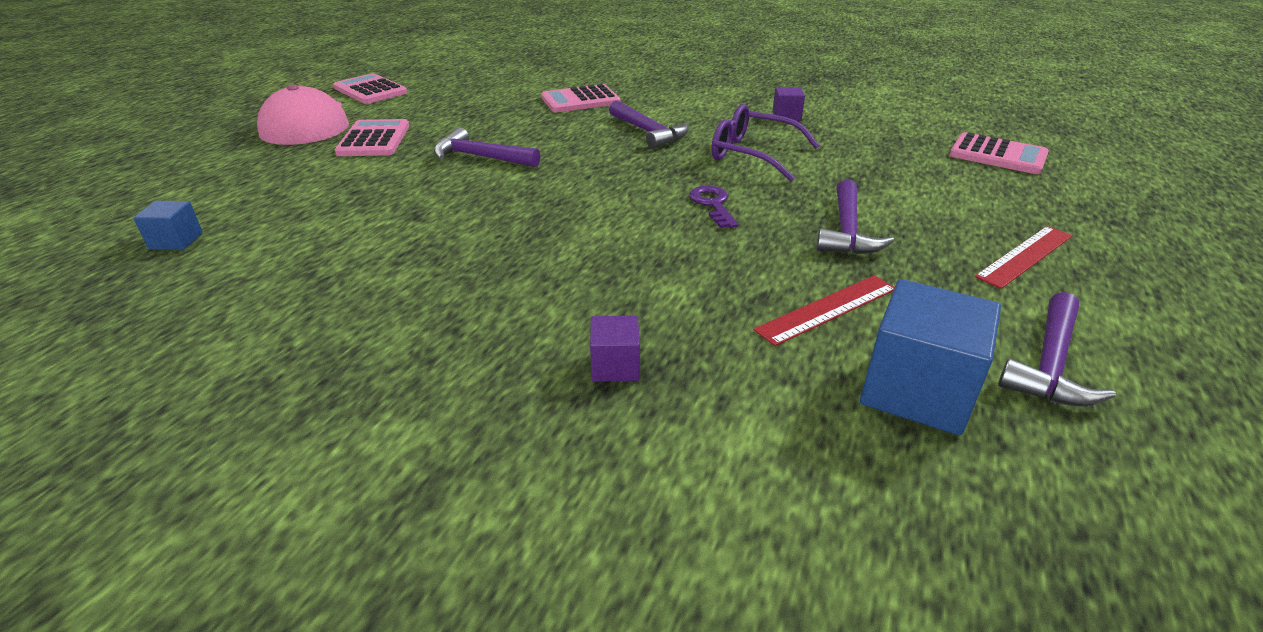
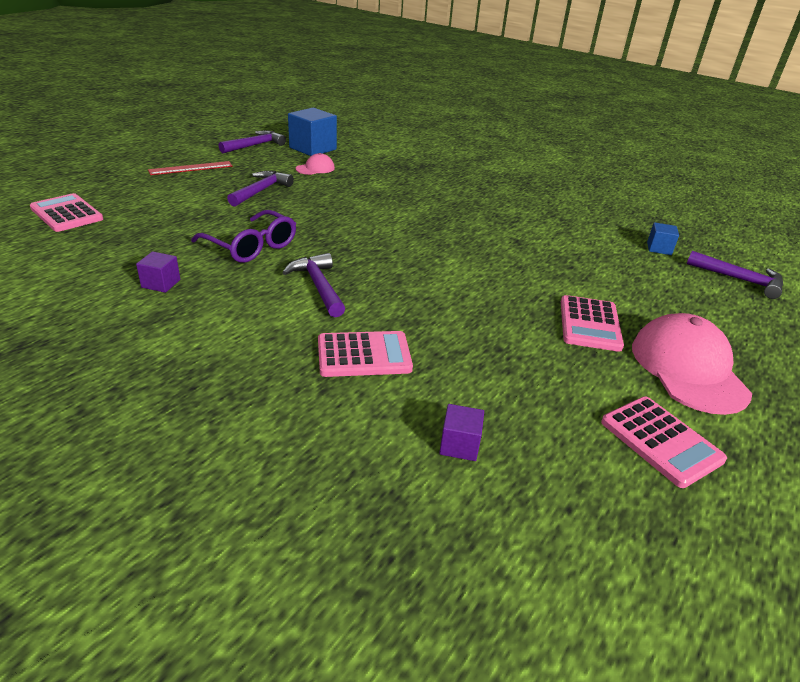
camera: 170 degrees left, 0 degrees up
(480, 157) = (480, 283): purple hammer -> purple hammer (740, 280)
(615, 366) = (416, 169): purple cube -> purple cube (459, 445)
(713, 205) = (322, 216): purple key -> none
(827, 309) = (315, 168): red ruler -> pink cap

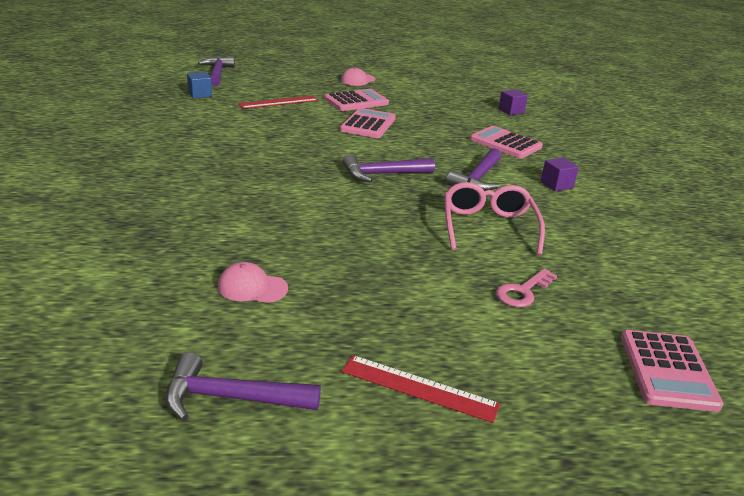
camera: 130 degrees left, 5 degrees down
(161, 283) = (599, 232): purple cube -> purple cube (556, 185)
(182, 217) = (523, 292): none -> pink key
(251, 246) = (488, 227): purple glasses -> pink glasses
(261, 191) = (383, 285): purple hammer -> purple hammer (382, 174)
(313, 148) = (166, 332): blue cube -> none
(612, 276) = (279, 102): none -> red ruler
(660, 441) = (427, 81): pink calculator -> pink calculator (368, 124)
(688, 368) = (358, 80): pink cap -> pink cap, size x0.49

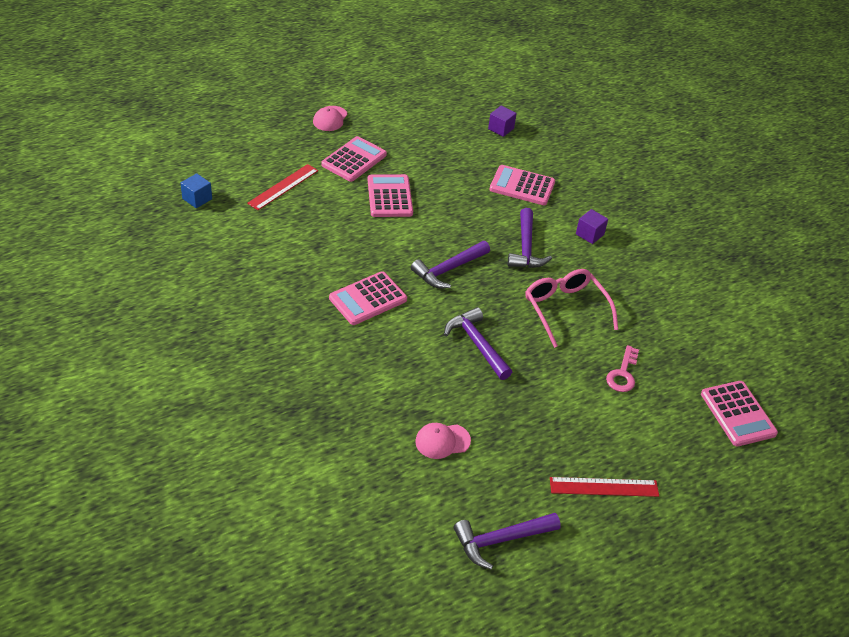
camera: 25 degrees left, 15 degrees up
(217, 73) = (182, 153): purple hammer -> purple hammer (477, 344)
(283, 174) = (368, 299): none -> pink calculator

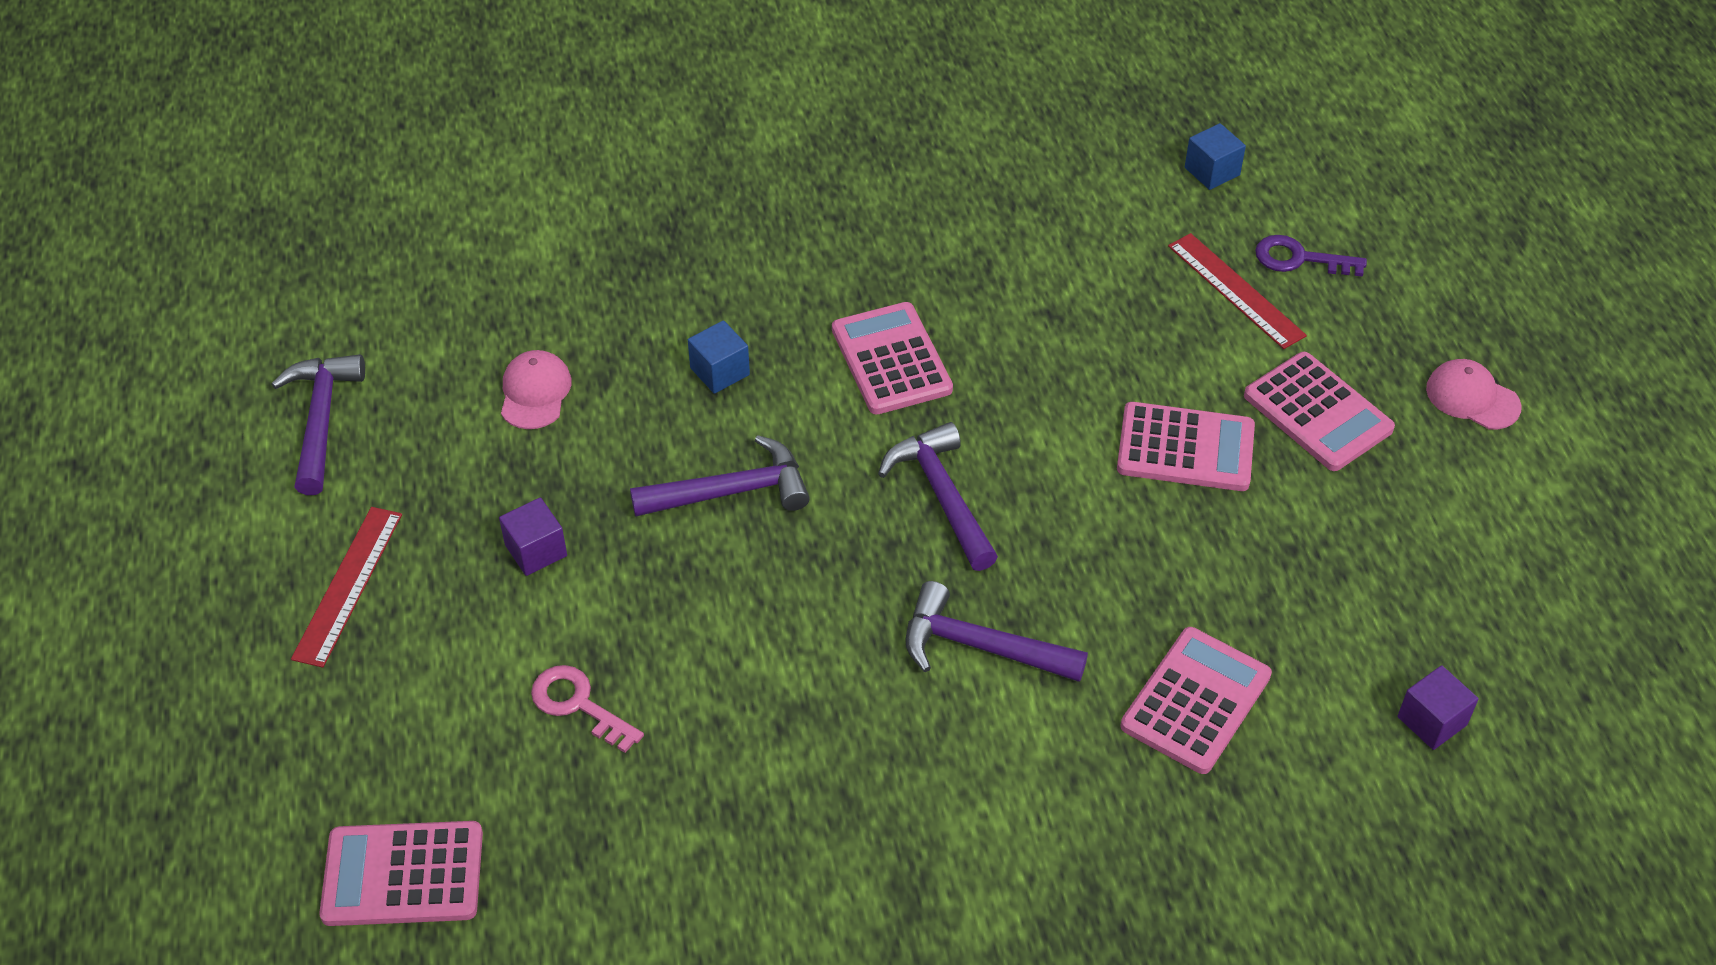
camera: 110 degrees right, 5 degrees up
(256, 168) = (1300, 259): none -> purple key
(399, 364) = (720, 371): none -> blue cube
(565, 309) = (779, 662): pink glasses -> none
(589, 234) = (1002, 787): purple cube -> purple cube (536, 550)

